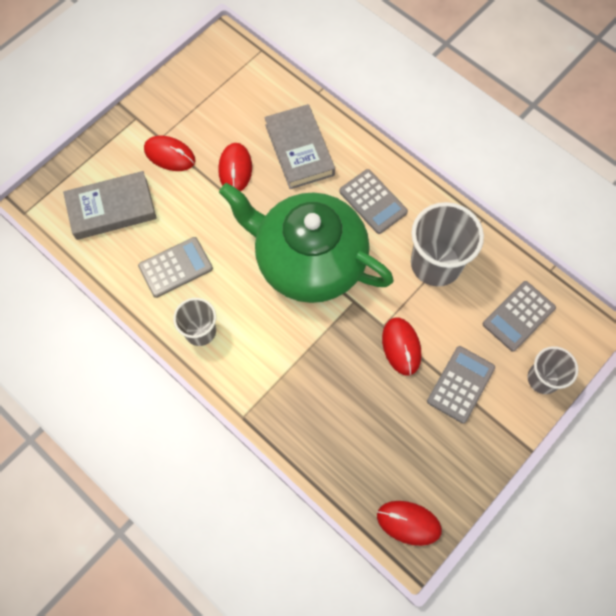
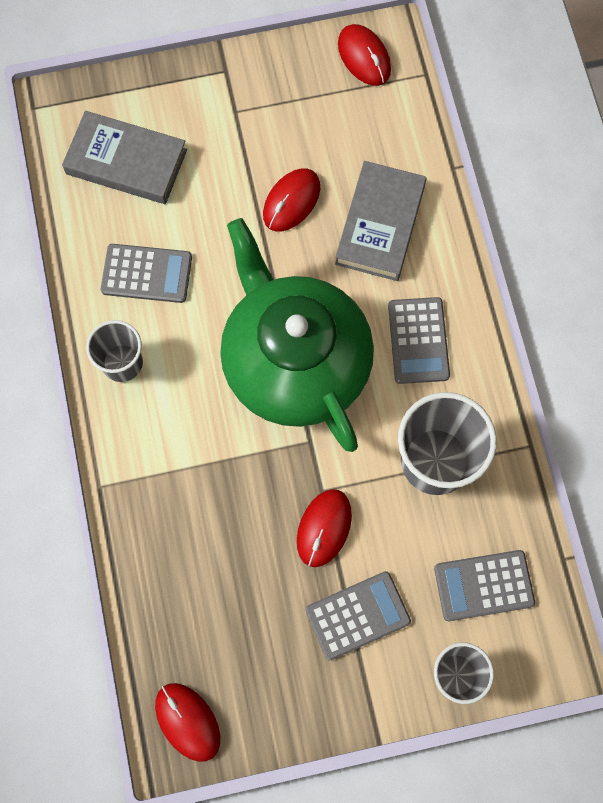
camera: 35 degrees right, 5 degrees up
(169, 155) = (231, 139): red mouse -> red mouse (364, 57)

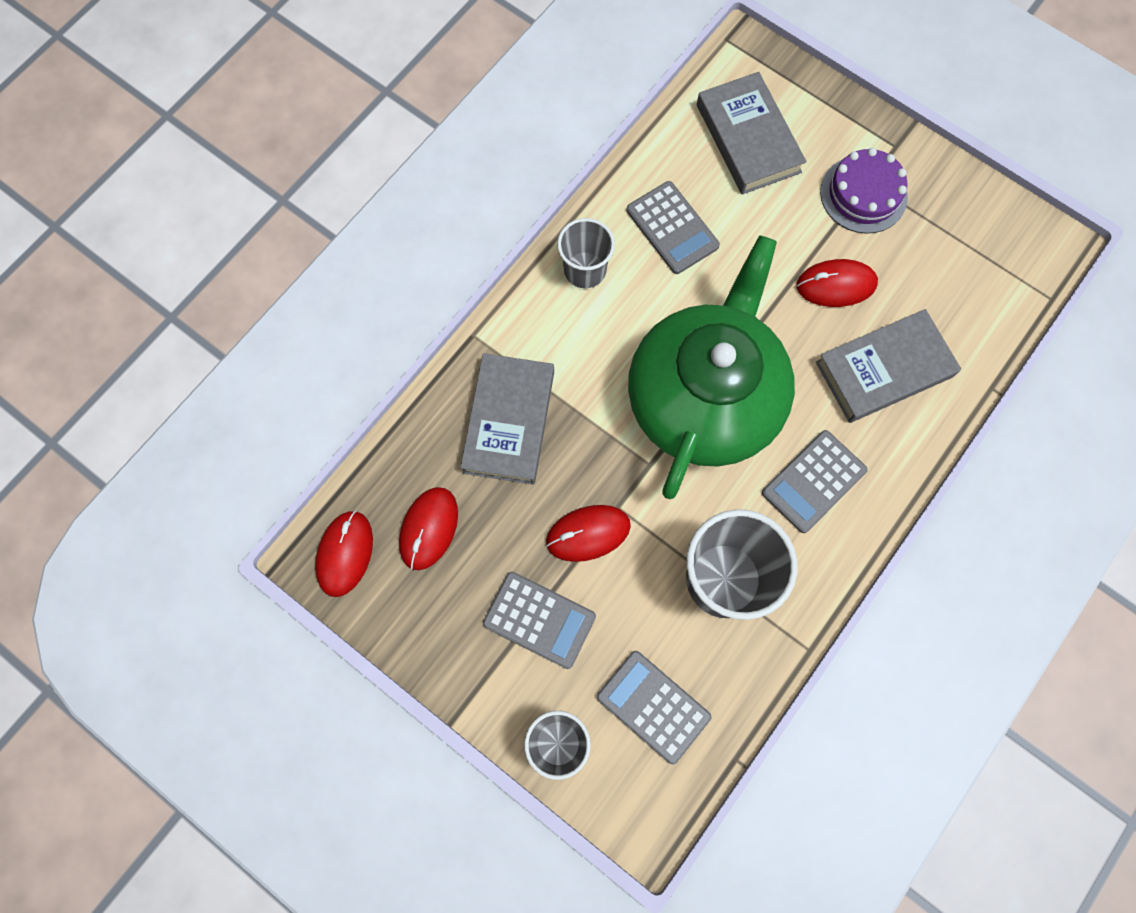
camera: 50 degrees right, 0 degrees up
(191, 515) = (509, 421): none -> grey book
(241, 123) = (863, 194): none -> purple cake
(364, 57) = (1016, 239): red mouse -> red mouse (429, 529)

